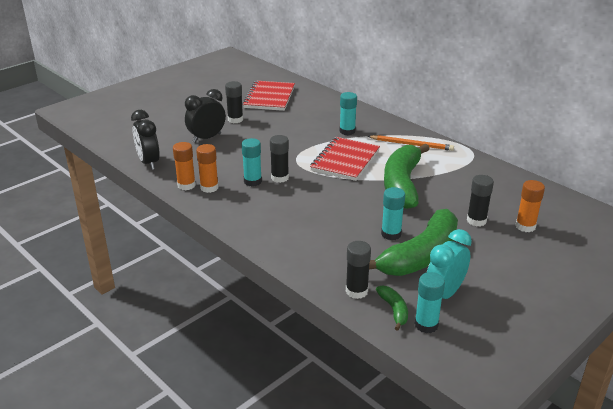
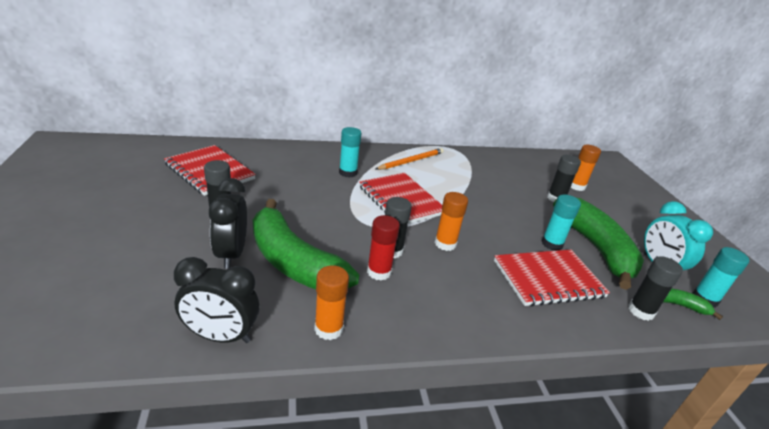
camera: 60 degrees left, 0 degrees up
(209, 187) = (357, 311): orange glue stick -> orange glue stick (445, 244)
(252, 181) = (379, 272): turquoise glue stick -> red glue stick
(337, 242) = (548, 279): none -> red notebook
(402, 184) = (473, 198): green banana -> green banana (293, 262)

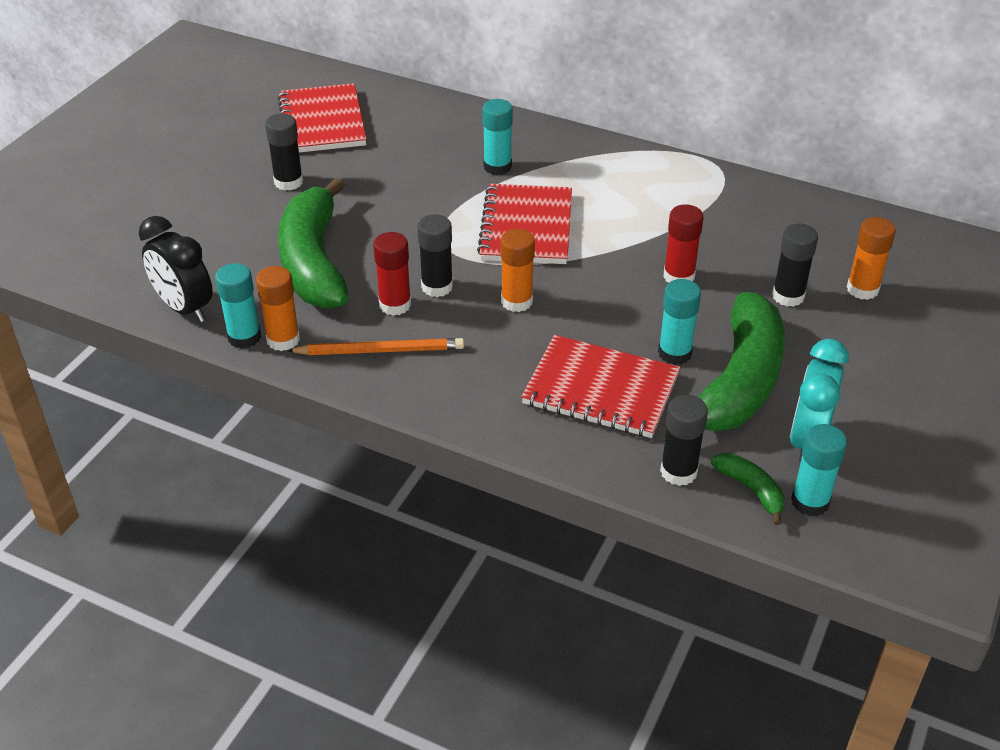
camera: 40 degrees right, 10 degrees up
(231, 254) = (260, 232): black clock -> none
(296, 340) = (244, 337): none -> turquoise glue stick
(411, 161) = (616, 172): orange pencil -> orange pencil (380, 350)
(502, 203) = (679, 276): none -> red glue stick

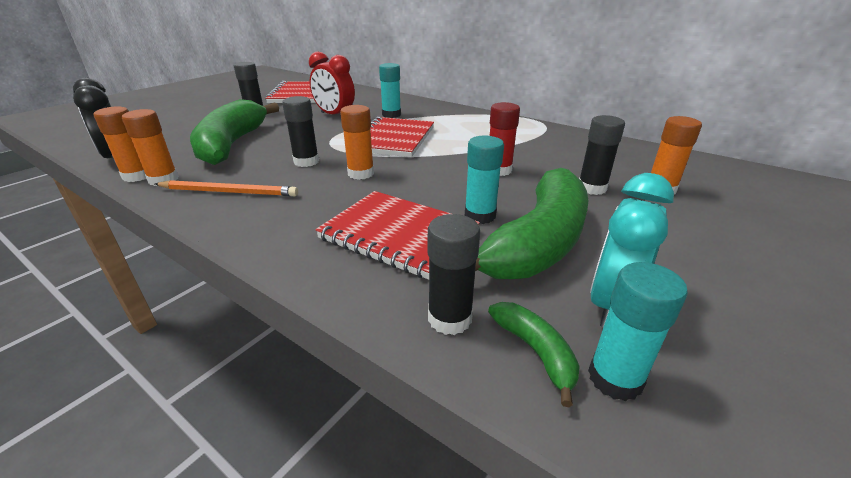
camera: 10 degrees right, 10 degrees down
(244, 337) = (137, 176): turquoise glue stick -> orange glue stick
(395, 305) = (266, 168): red glue stick -> none
(414, 177) = (335, 115): none -> red clock

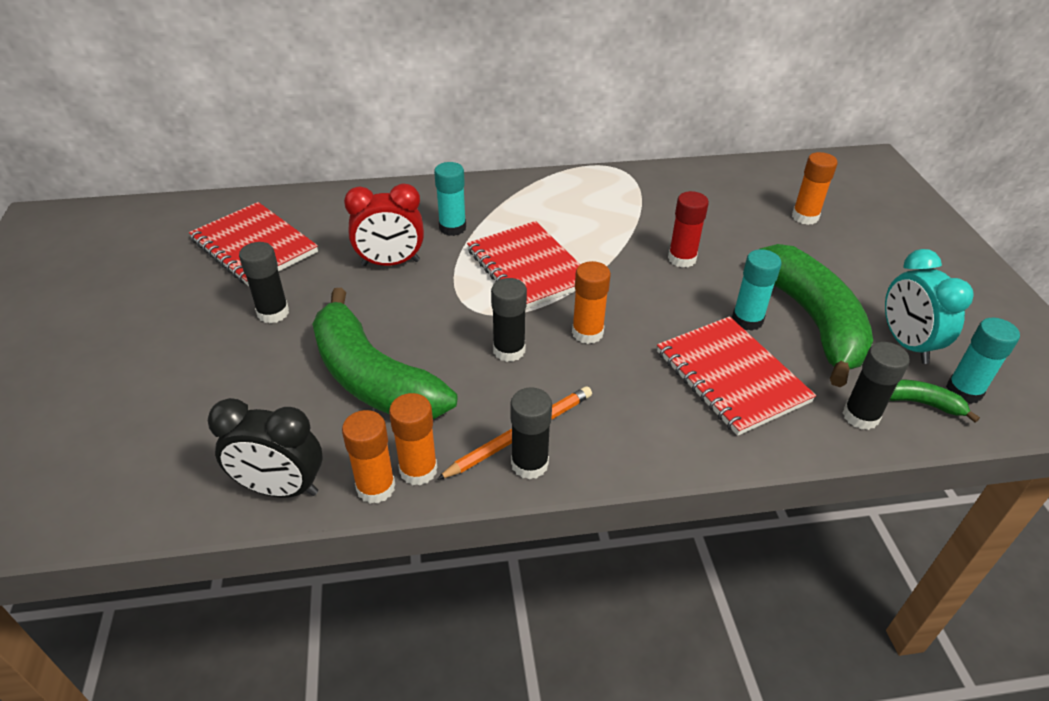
camera: 45 degrees left, 10 degrees up
(398, 235) = (731, 377): red notebook -> red notebook turned 75 degrees clockwise
(592, 188) = (768, 242): black glue stick -> black glue stick (529, 464)

